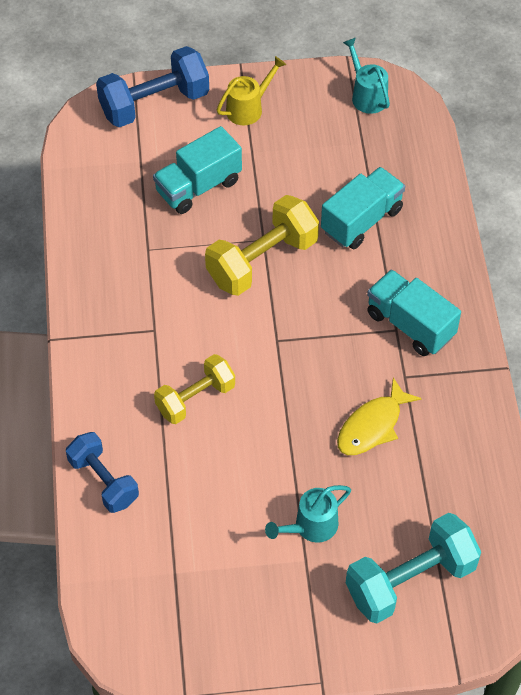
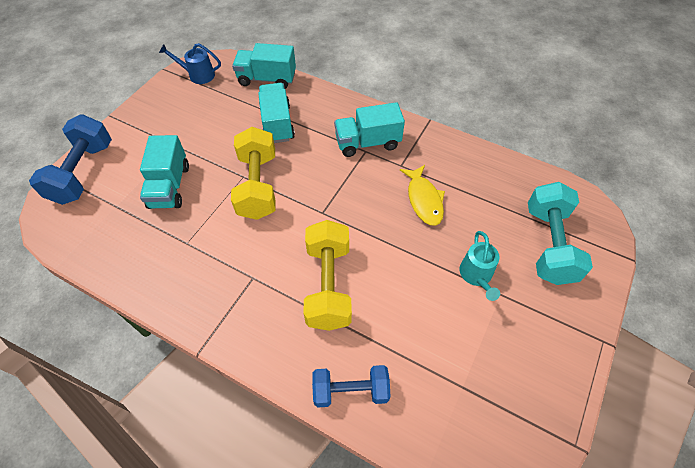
camera: 55 degrees left, 0 degrees up
(195, 398) = (328, 285): yellow dumbbell -> yellow dumbbell, size x1.52
(249, 108) = (144, 129): yellow watering can -> none
(366, 95) = (197, 75): turquoise watering can -> blue watering can
(421, 164) = (267, 79): none -> turquoise truck

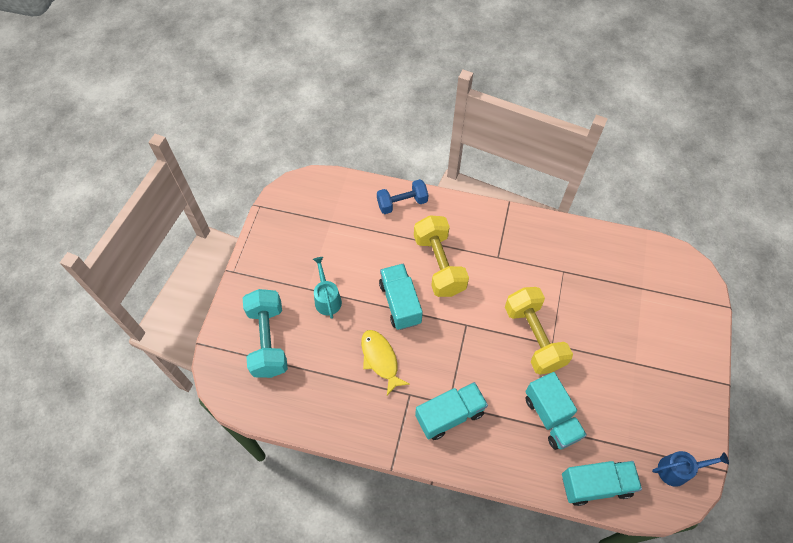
camera: 165 degrees right, 5 degrees up
(83, 172) = (695, 312): blue dumbbell -> none
(170, 186) = (610, 317): turquoise truck -> turquoise truck (400, 303)

